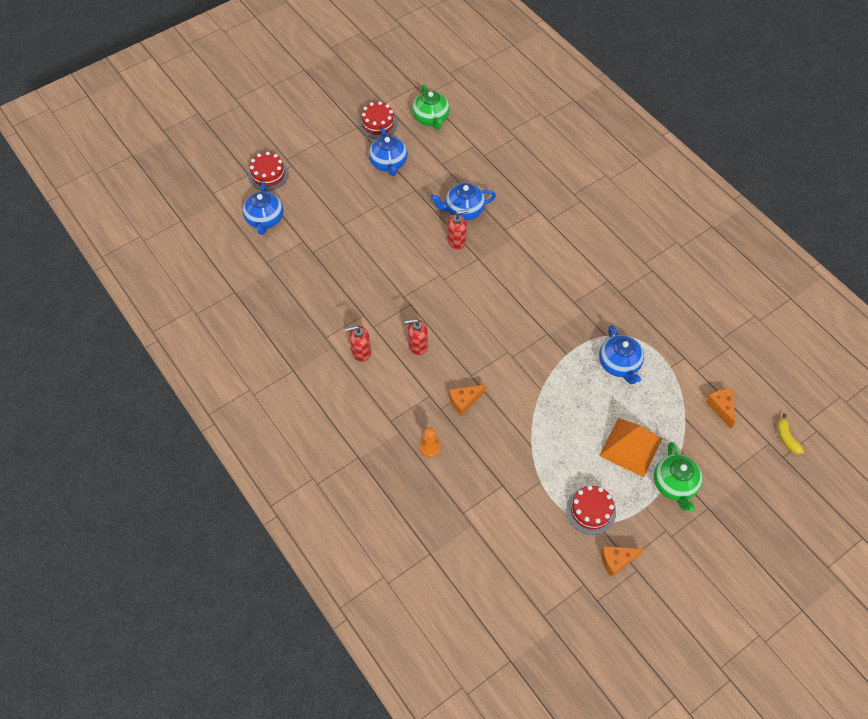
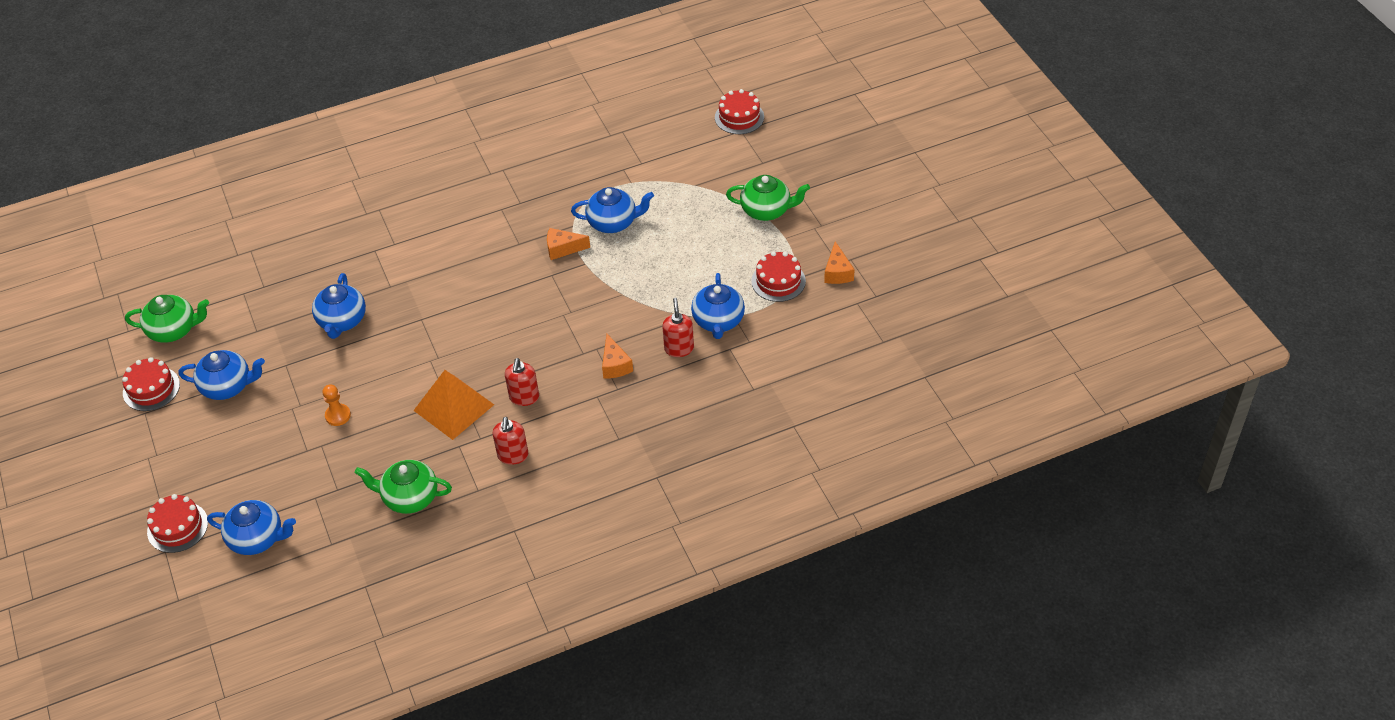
camera: 75 degrees left, 10 degrees down
(312, 297) = (409, 498): none -> green teapot
(430, 447) = (664, 406): orange pawn -> orange pawn (338, 415)
(456, 241) = (386, 335): red soap dispenser -> red soap dispenser (679, 348)
(531, 470) = (718, 321): none -> blue teapot
(630, 447) = (714, 234): orange pyramid -> orange pyramid (453, 407)
(721, 408) = (691, 155): orange cheese -> orange cheese (563, 249)
(786, 438) = (739, 117): yellow banana -> red cake

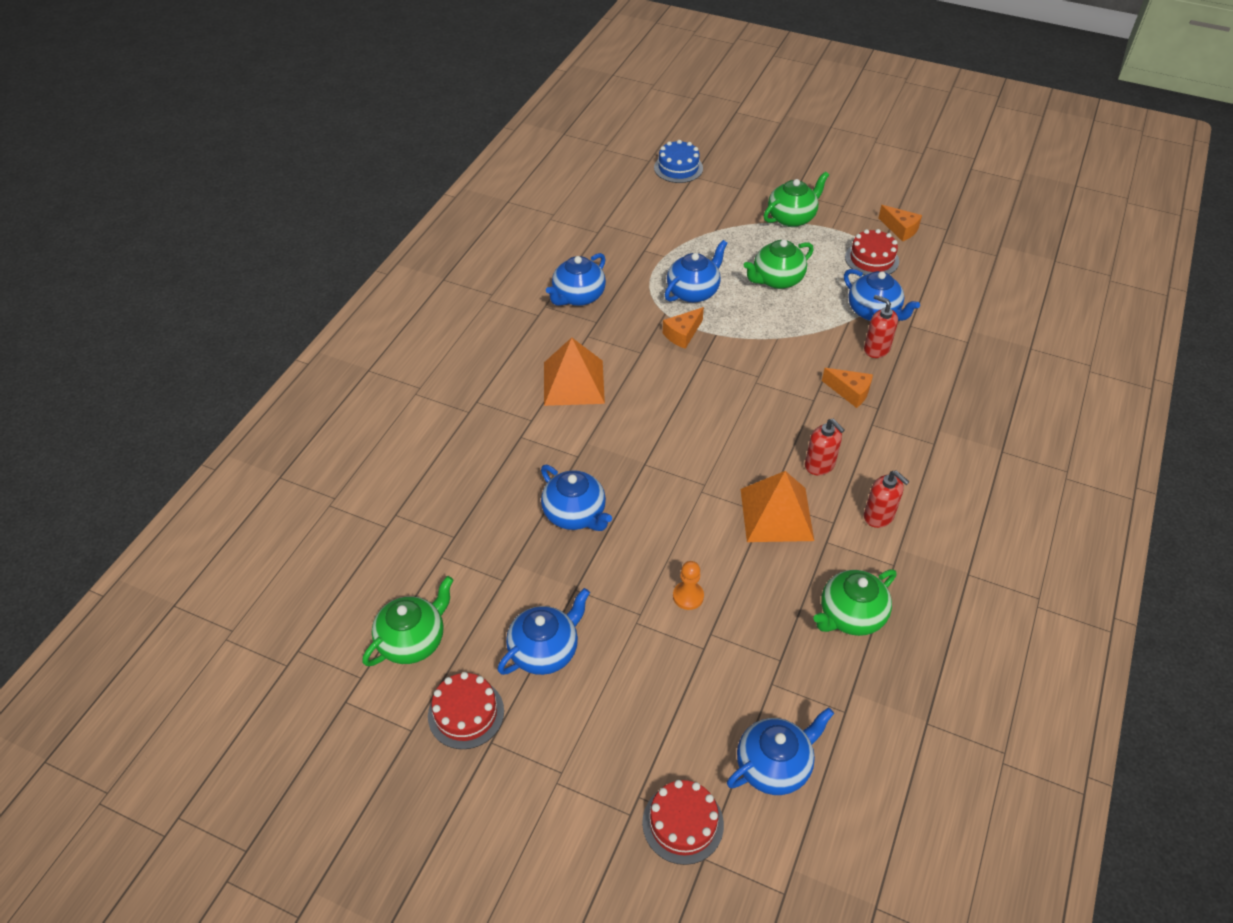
camera: 45 degrees left, 0 degrees up
(450, 236) = (573, 382): none -> orange pyramid
(532, 176) = (578, 296): none -> blue teapot
(684, 251) = (776, 280): none -> green teapot
(739, 117) = (678, 168): red cake -> blue cake

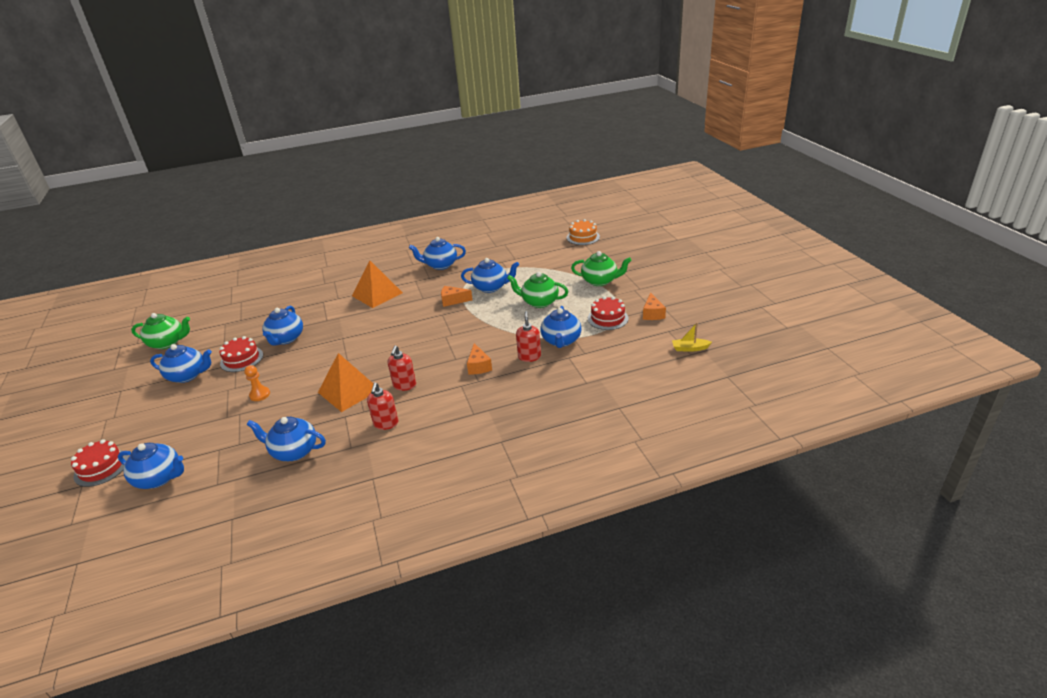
camera: 50 degrees right, 15 degrees down
(466, 713) = (133, 376): red cake -> red cake (241, 359)
(678, 168) = (583, 237): blue cake -> orange cake
(850, 616) = (294, 451): green teapot -> blue teapot
(987, 249) = (690, 348): none -> yellow boat

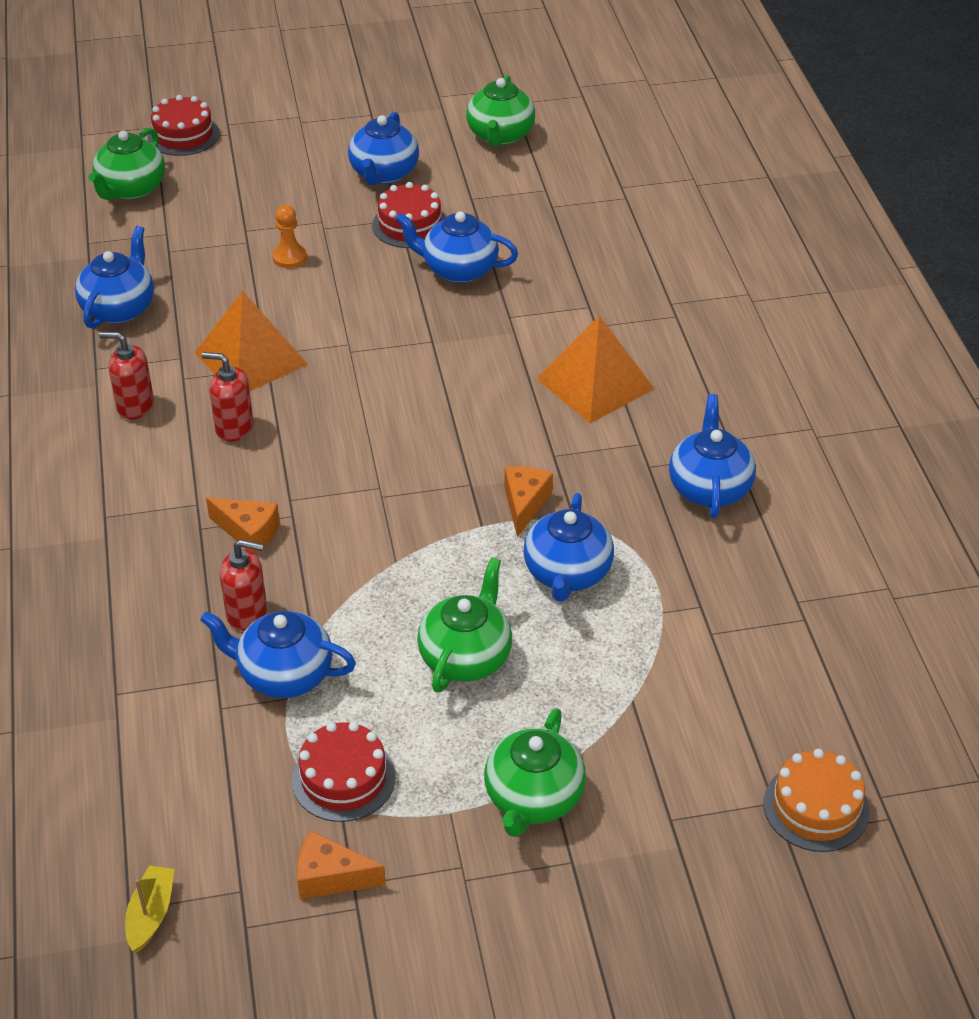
camera: 95 degrees right, 10 degrees up
(160, 478) = (131, 189): blue teapot -> green teapot
(478, 366) = (249, 532): orange cheese -> orange cheese turned 150 degrees counterclockwise

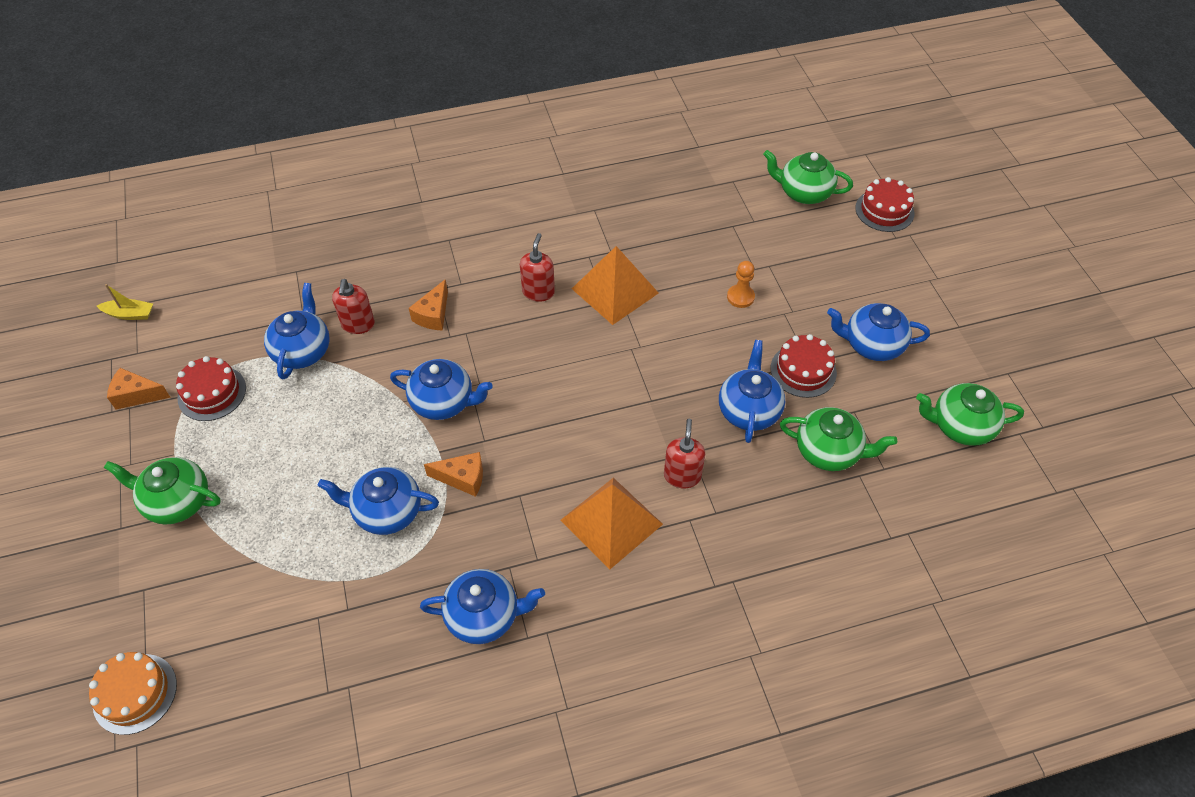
camera: 85 degrees right, 10 degrees up
(119, 308) = (660, 210): blue teapot -> blue teapot (443, 402)
(135, 406) = (557, 236): red soap dispenser -> red soap dispenser (682, 476)
(330, 877) = (137, 395): orange cheese -> orange cheese turned 90 degrees counterclockwise
(466, 656) = (308, 452): green teapot -> green teapot (828, 451)

